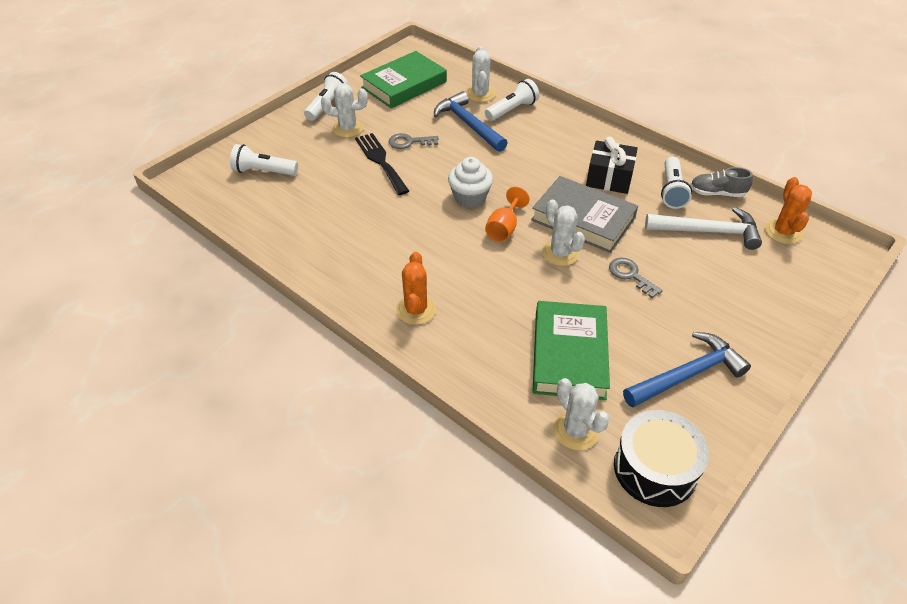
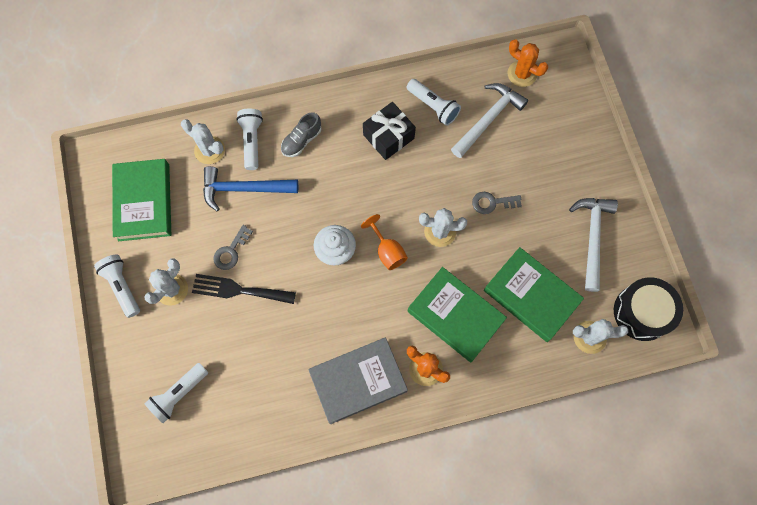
camera: 55 degrees left, 25 degrees up
(489, 305) = (455, 316): none -> green book
(583, 219) = (417, 189): grey book -> grey book (358, 381)
(687, 374) = (592, 238): blue hammer -> white hammer
(717, 193) = (457, 80): grey shoe -> grey shoe (301, 141)

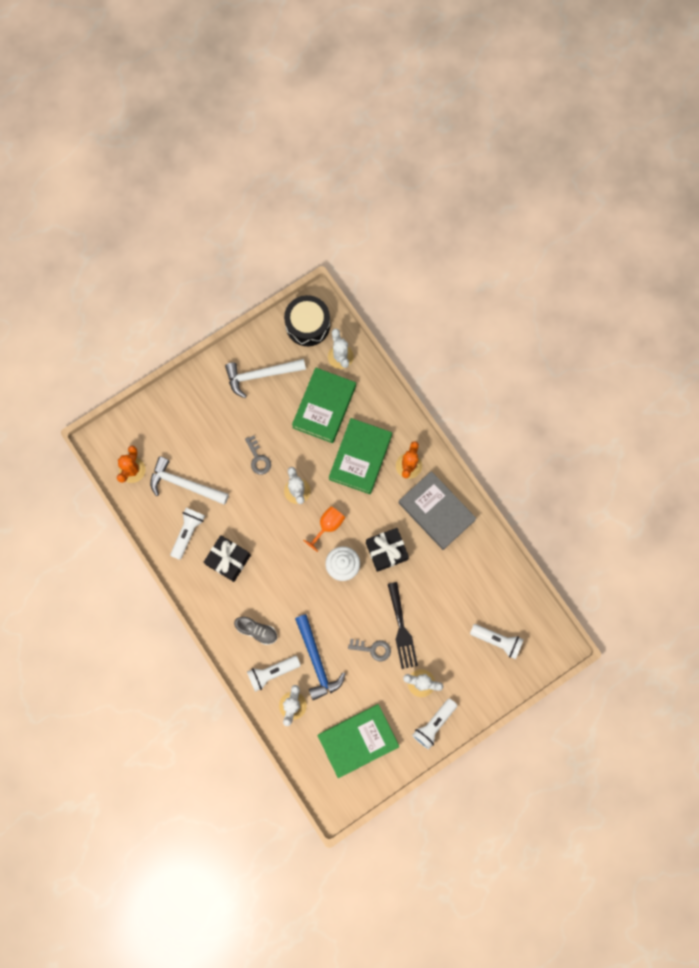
camera: 110 degrees left, 5 degrees up
(333, 305) = (386, 551): none -> black gift

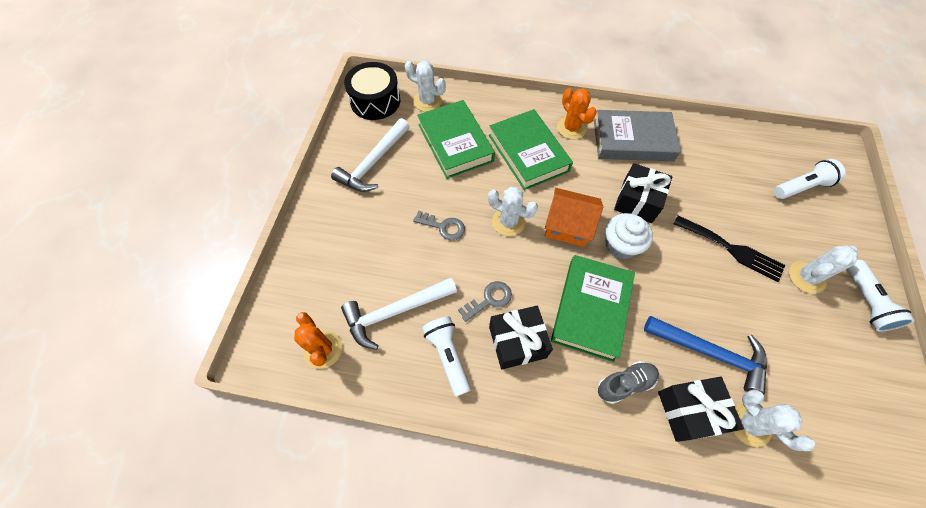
camera: 45 degrees left, 15 degrees down
(272, 672) = (690, 411): white flashlight -> black gift
(328, 526) = (568, 225): orange goblet -> orange house
(358, 740) = (842, 390): green book -> green book (590, 309)
(373, 649) = (735, 289): grey key -> grey key (489, 299)

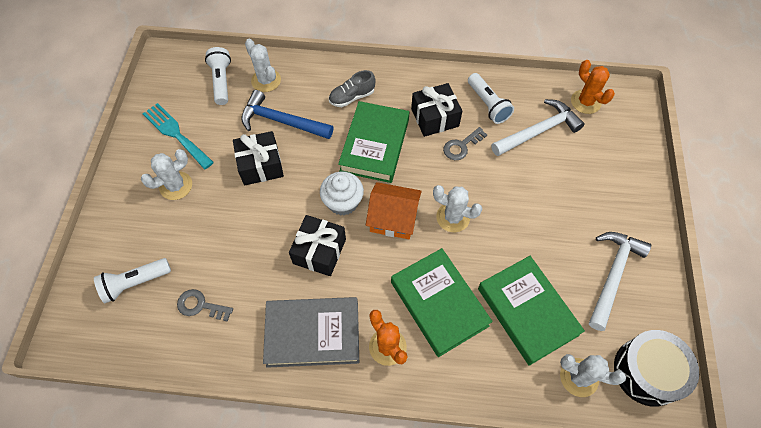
camera: 175 degrees right, 0 degrees up
(443, 227) = (516, 207): grey key -> grey key (200, 305)
(690, 411) = (306, 84): black gift -> black gift (261, 165)
(732, 249) = (236, 206): black fork -> none
(838, 345) = (176, 134): none -> turquoise fork
(865, 301) = (134, 169): white flashlight -> white flashlight (221, 81)

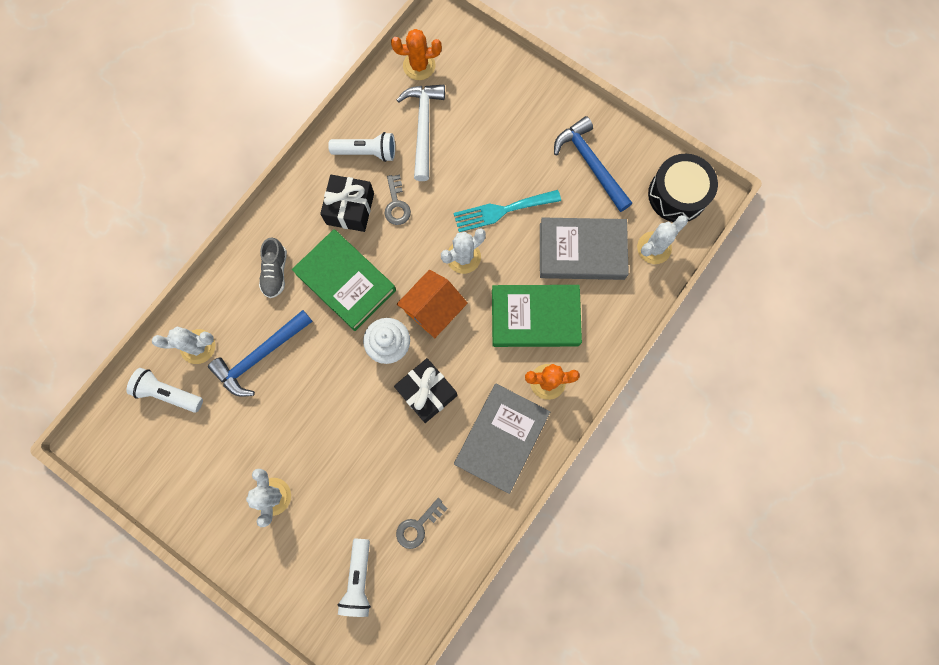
camera: 60 degrees left, 15 degrees up
(176, 134) = (207, 470): turquoise fork -> turquoise fork (502, 211)
(261, 165) = (301, 402): black gift -> none
(527, 311) = (581, 251): green book -> grey book
(612, 275) = (590, 164): white hammer -> blue hammer

